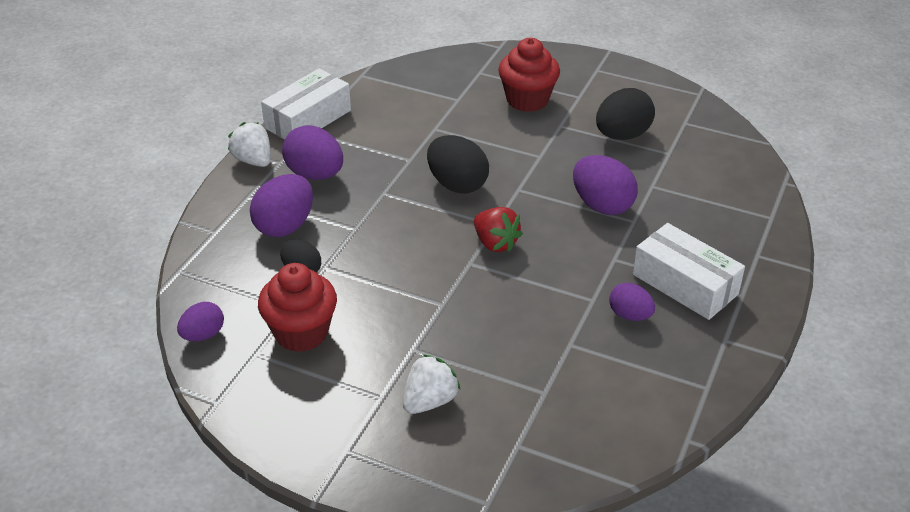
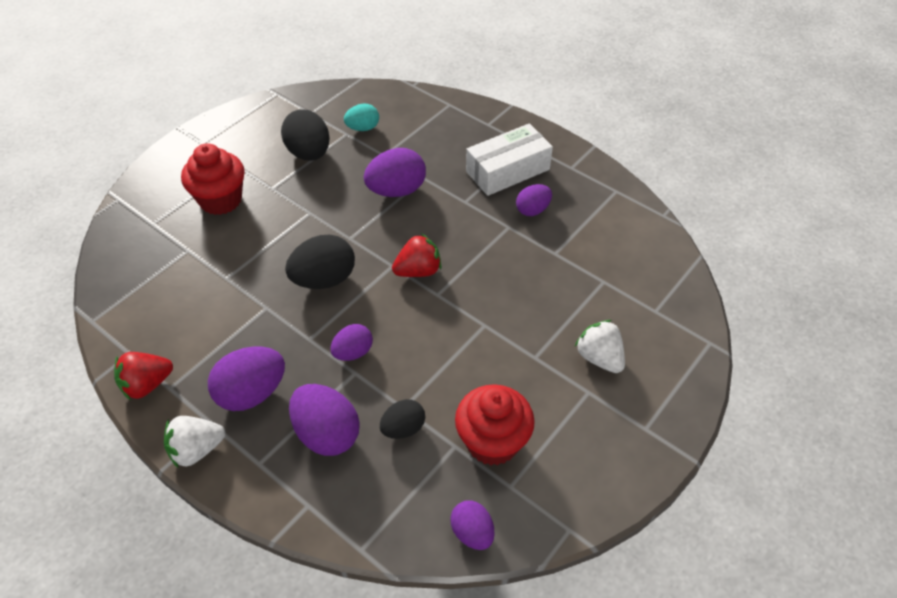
camera: 75 degrees left, 10 degrees up
(308, 119) = (147, 384): white box -> red strawberry
(377, 222) = (353, 352): none -> purple egg
(684, 162) = (363, 128): none -> turquoise egg

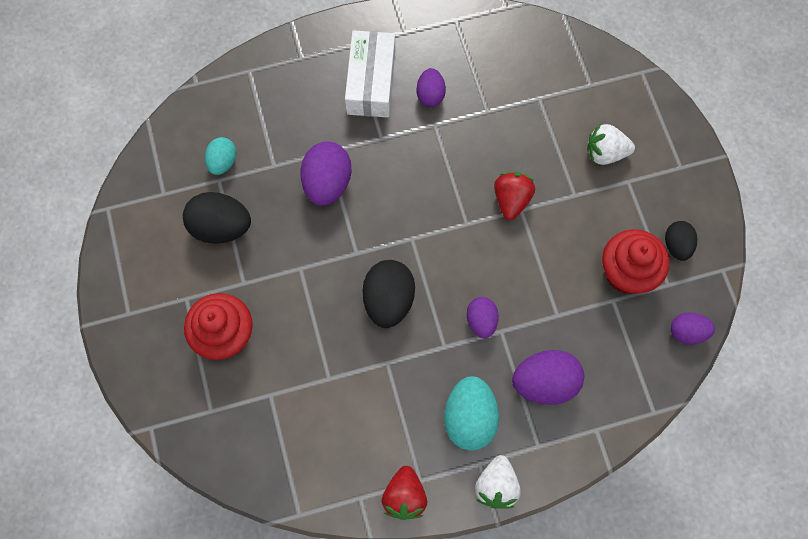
camera: 55 degrees left, 20 degrees up
(252, 393) = (469, 418): purple egg -> turquoise egg
(403, 428) = (576, 326): black egg -> black egg (677, 245)
(418, 271) = (432, 223): red strawberry -> red strawberry (511, 200)

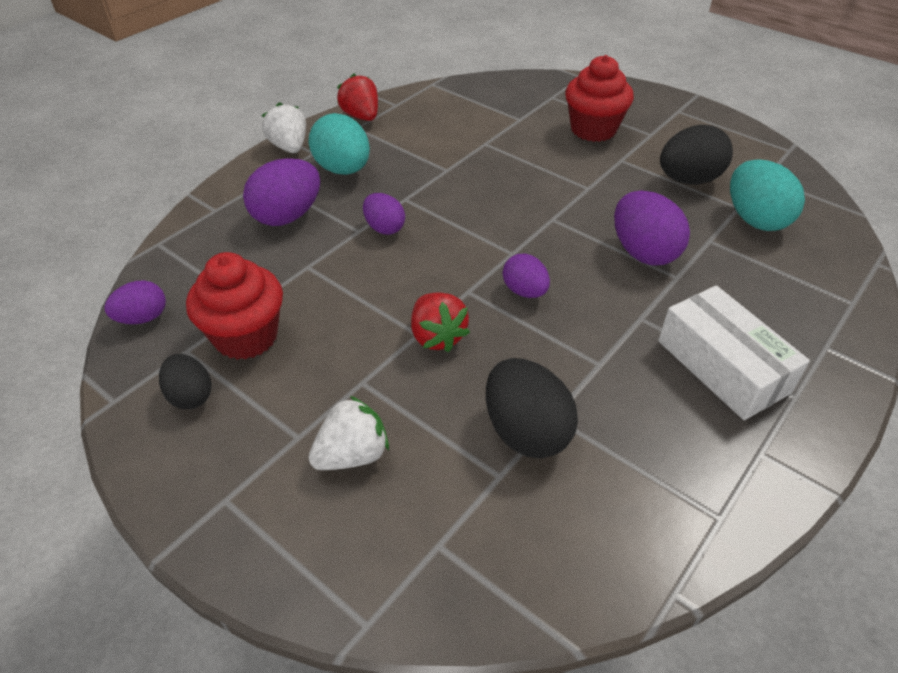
camera: 145 degrees right, 25 degrees down
(223, 162) = (755, 219): turquoise egg -> turquoise egg, size x1.65
(388, 300) = (486, 203): black egg -> black egg (526, 431)
(430, 95) = (640, 393): purple egg -> purple egg (524, 291)

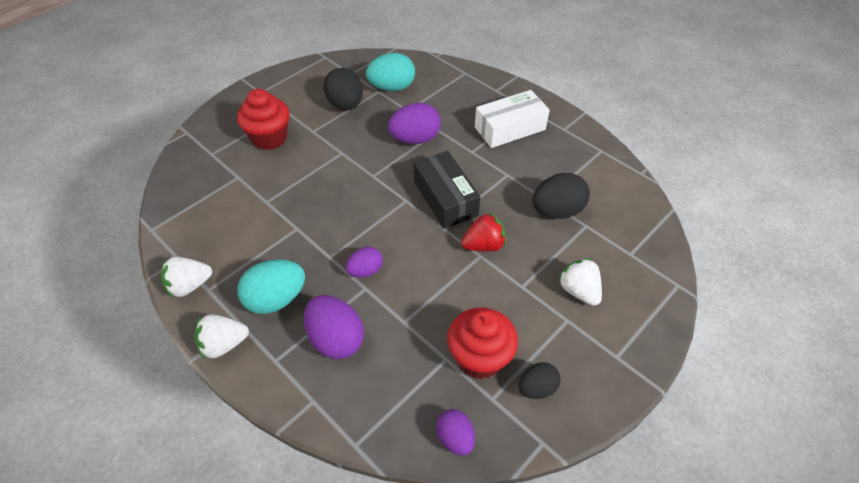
camera: 85 degrees left, 5 degrees up
(361, 116) = (189, 285): red strawberry -> white strawberry
(524, 291) = (445, 198): purple egg -> black box

